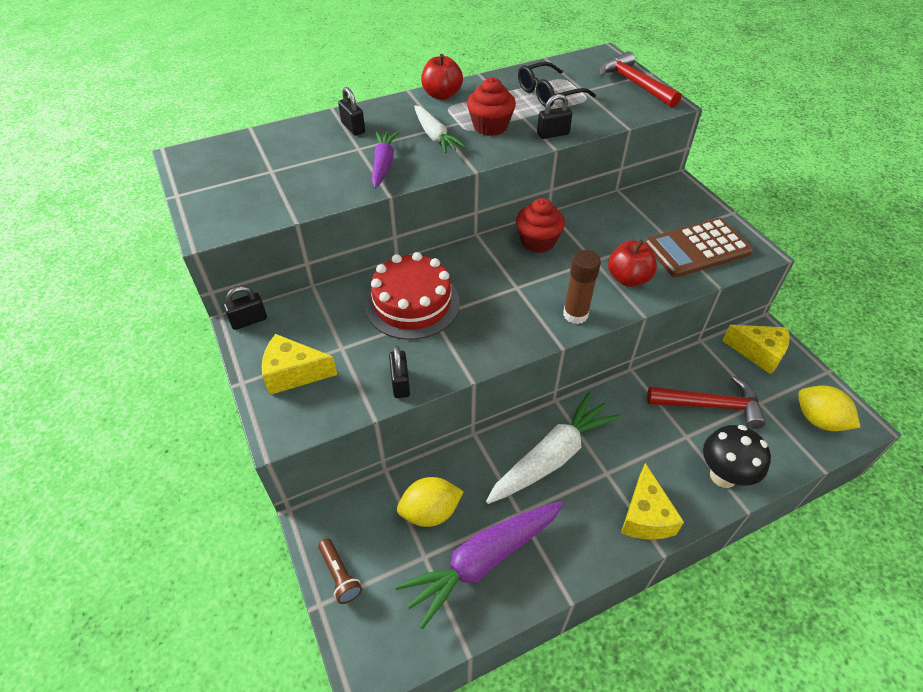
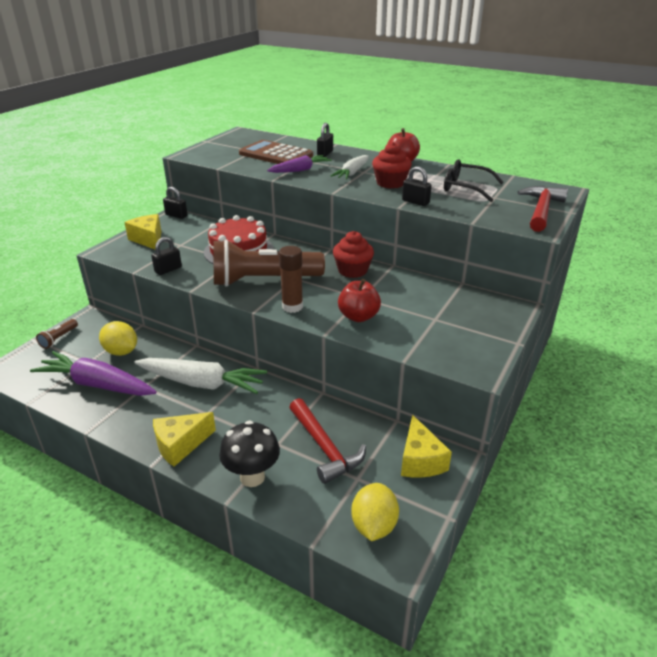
camera: 55 degrees right, 15 degrees down
(501, 312) = (264, 280): none -> brown flashlight
(697, 248) = (439, 337): brown calculator -> brown calculator (276, 155)

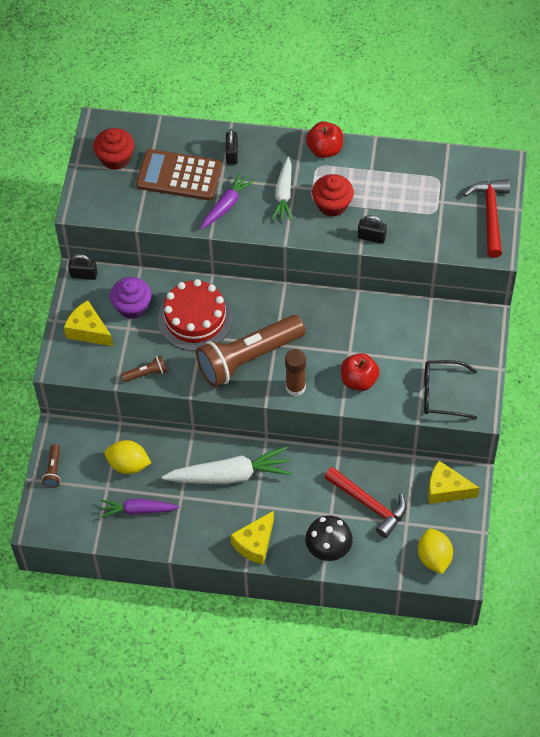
camera: 20 degrees left, 25 degrees up
(97, 384) = (138, 510): purple carrot -> purple carrot, size x0.61
(168, 270) = (146, 373): black padlock -> brown flashlight
(195, 235) = (132, 306): none -> purple cupcake
(352, 270) = (323, 313): red cupcake -> red cupcake (115, 158)
(420, 460) = (446, 490): yellow cheese -> yellow cheese turned 135 degrees clockwise
(465, 188) = (409, 191): black glasses -> black glasses (442, 394)

